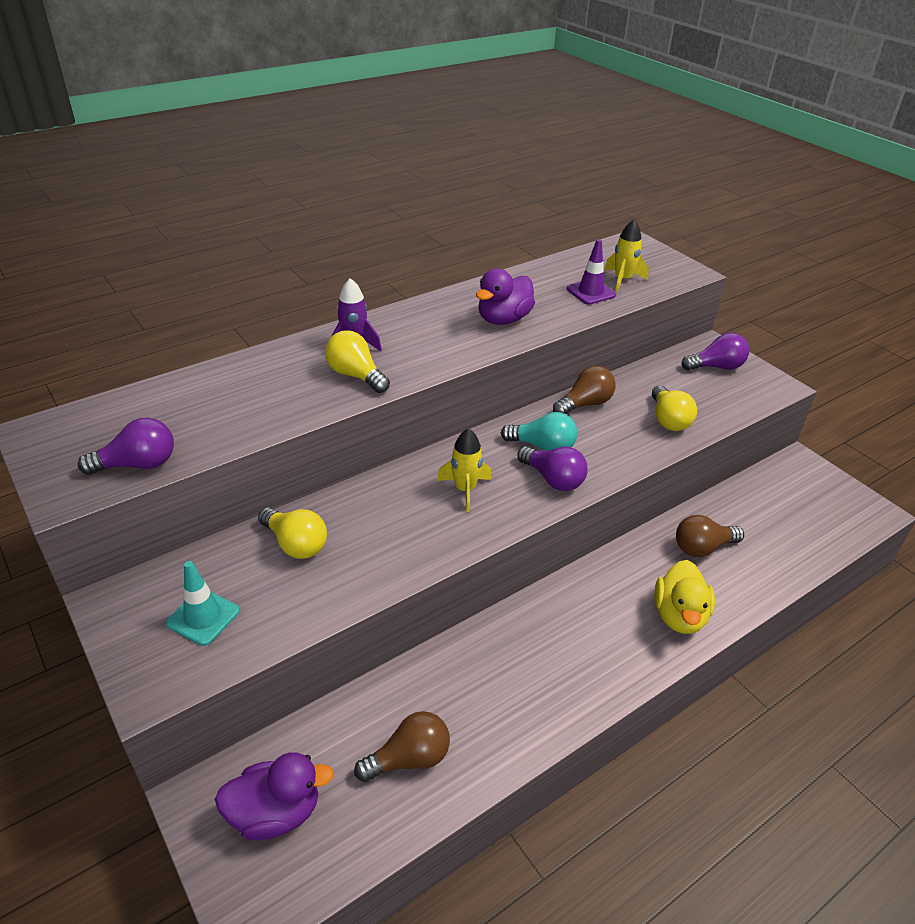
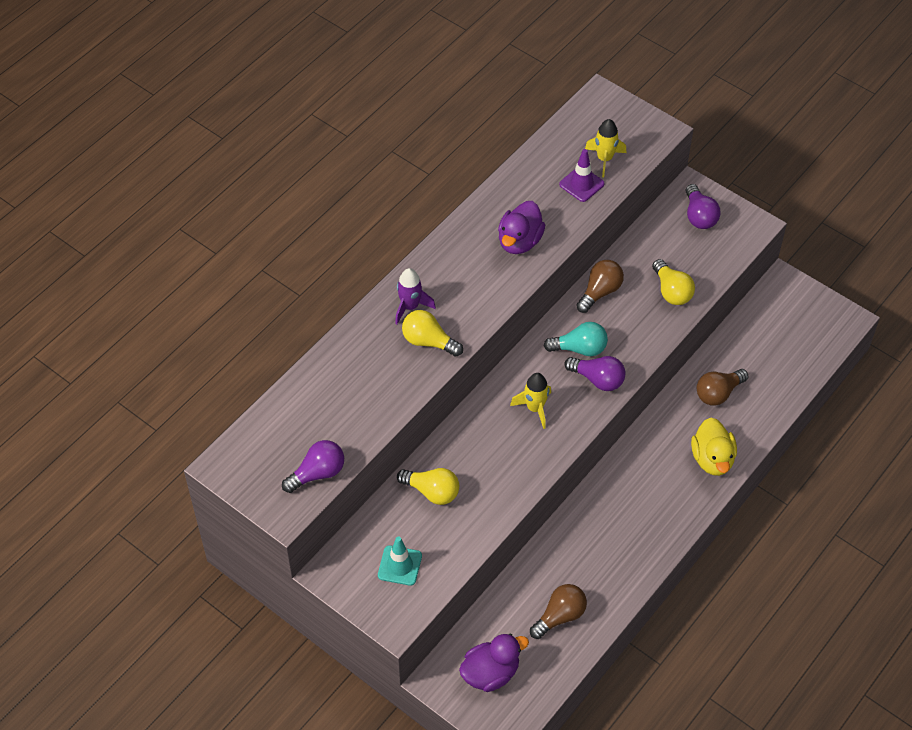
camera: 15 degrees left, 15 degrees up
(716, 367) = (699, 216): purple light bulb -> purple light bulb turned 105 degrees clockwise

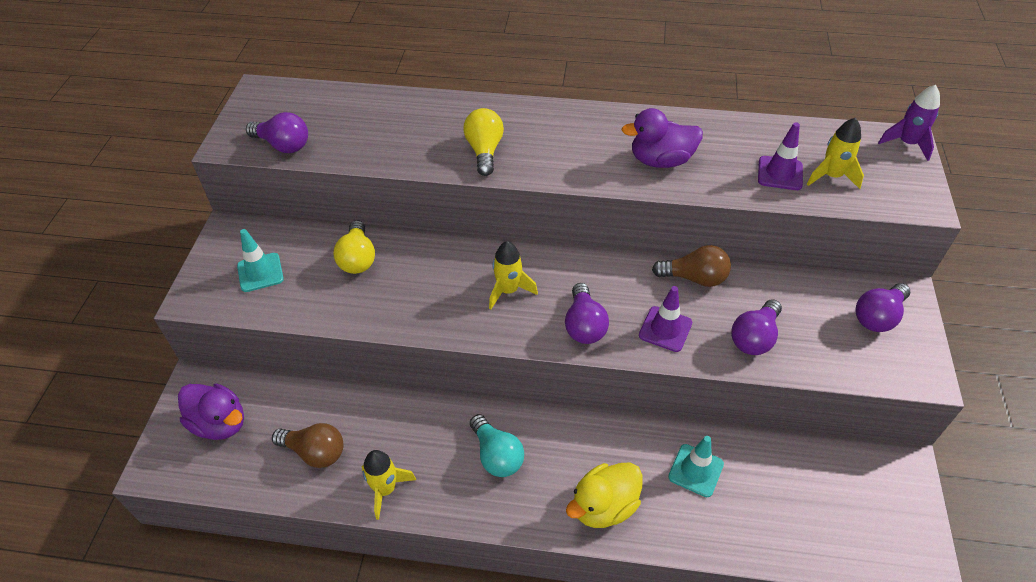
camera: 60 degrees right, 5 degrees down
(410, 307) = (515, 123): purple rocket -> purple rocket (907, 144)
(579, 348) = (610, 293): turquoise light bulb -> turquoise light bulb (496, 455)
(620, 582) = (385, 489): none -> yellow rocket
(632, 335) = (665, 329): none -> purple traffic cone
(671, 291) = (754, 337): yellow light bulb -> purple light bulb
(718, 393) = (695, 470): brown light bulb -> turquoise traffic cone

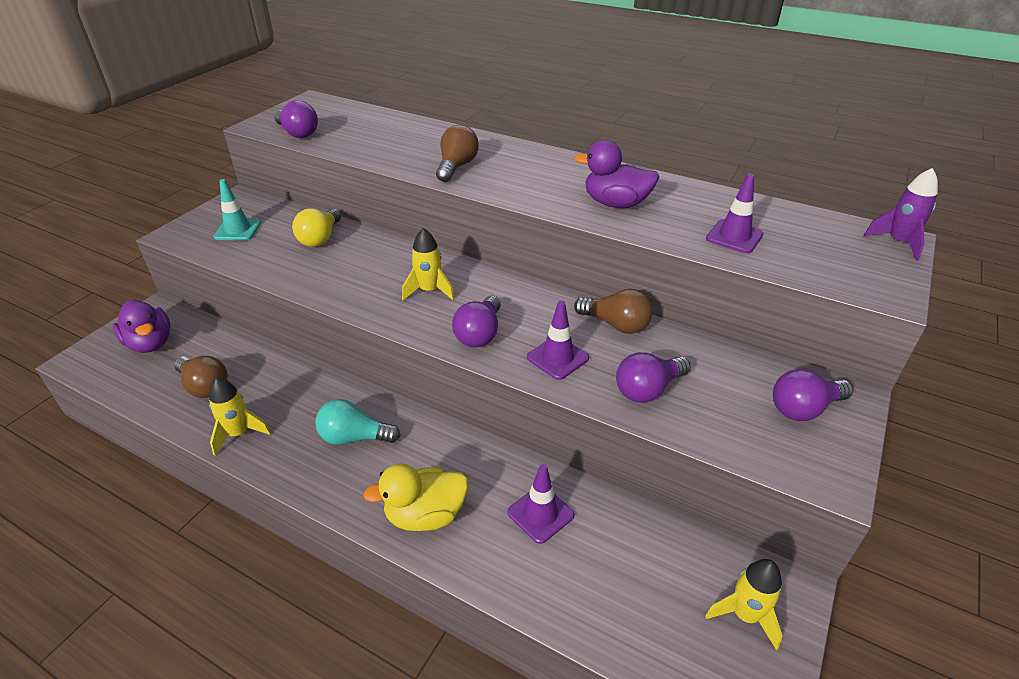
camera: 20 degrees right, 10 degrees down
(484, 151) = (456, 167): yellow light bulb -> brown light bulb
(496, 455) = (354, 437): turquoise light bulb -> turquoise light bulb turned 105 degrees clockwise
(695, 470) = (540, 514): turquoise traffic cone -> purple traffic cone
(831, 176) = (791, 250): yellow rocket -> yellow rocket (745, 615)

